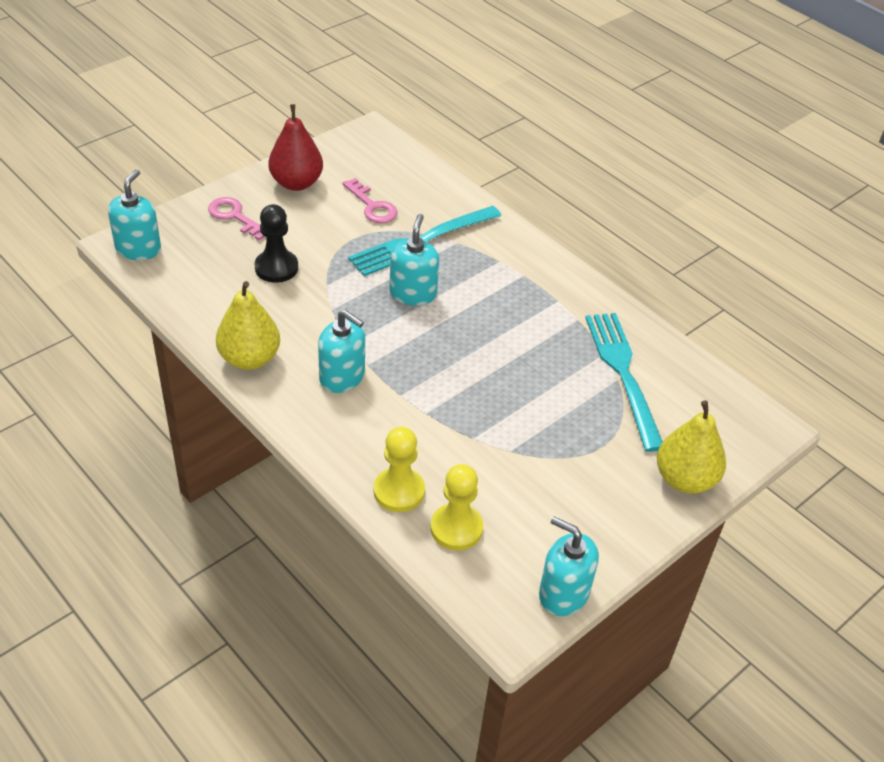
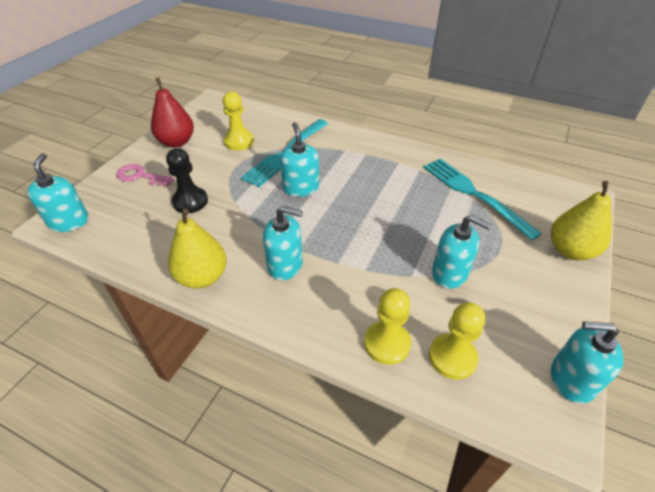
camera: 20 degrees left, 0 degrees up
(372, 206) = (239, 142): pink key -> yellow pawn
(518, 451) = (449, 273): none -> turquoise soap dispenser

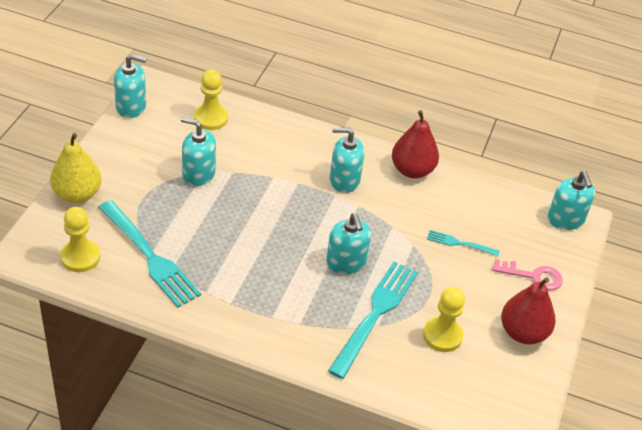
camera: 170 degrees right, 0 degrees up
(190, 201) = (460, 243): black pawn -> turquoise fork
(202, 277) = (412, 170): yellow pear -> red pear
(387, 343) = (257, 126): yellow pawn -> yellow pawn (80, 257)

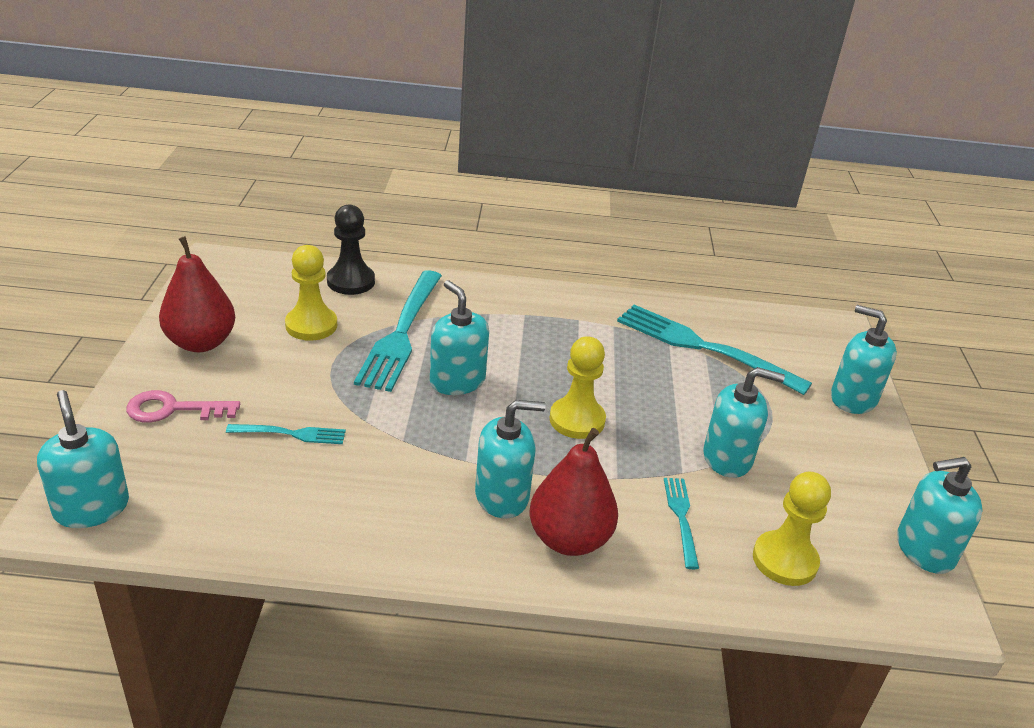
camera: 165 degrees right, 10 degrees down
(77, 194) = (853, 398): yellow pear -> turquoise soap dispenser
(80, 257) = (777, 334): yellow pawn -> yellow pawn (577, 420)
(250, 148) = (681, 518): none -> turquoise fork
(406, 382) = (351, 281): none -> black pawn
(412, 170) = (387, 541): red pear -> red pear (569, 539)

